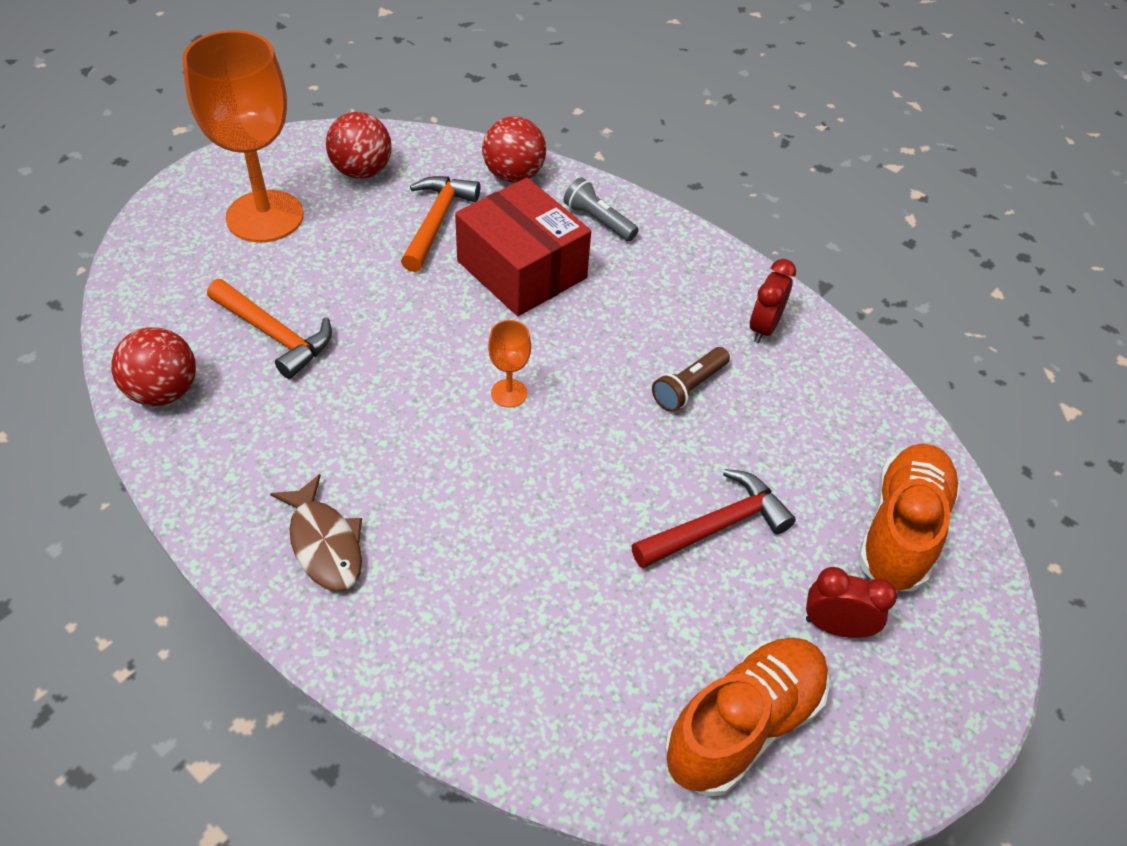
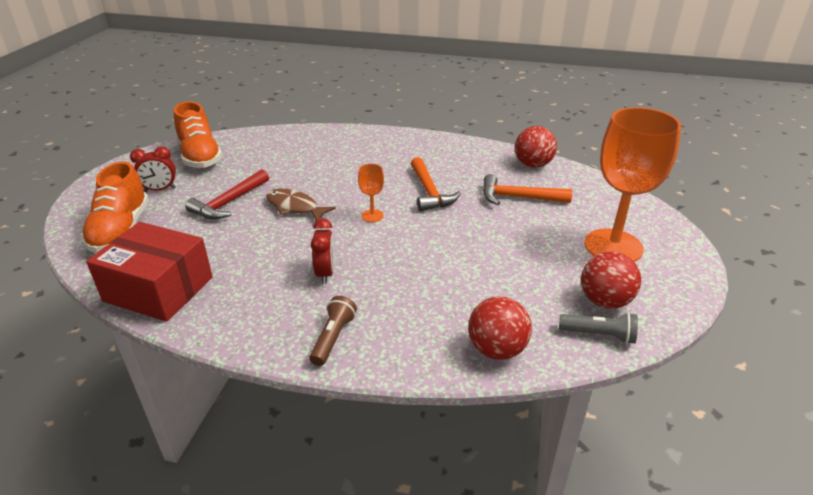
camera: 155 degrees right, 15 degrees down
(324, 544) = (405, 149): brown fish -> brown fish (295, 207)
(436, 222) = (510, 286): orange hammer -> orange hammer (429, 192)
(521, 269) = (422, 279): red box -> red box (159, 289)
(598, 220) = (396, 338): grey flashlight -> grey flashlight (599, 335)
(689, 387) = (267, 252): brown flashlight -> brown flashlight (333, 338)
(743, 725) = (200, 156): orange shoe -> orange shoe turned 45 degrees counterclockwise
(763, 328) = (224, 306): red clock -> red clock (325, 273)

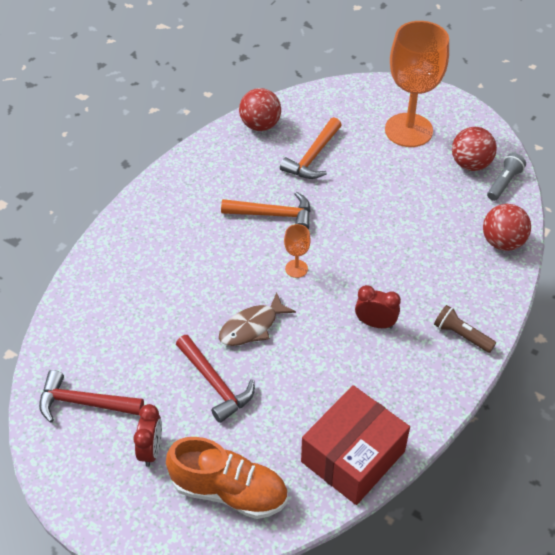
camera: 70 degrees left, 15 degrees up
(200, 156) = (84, 403): orange shoe -> red hammer

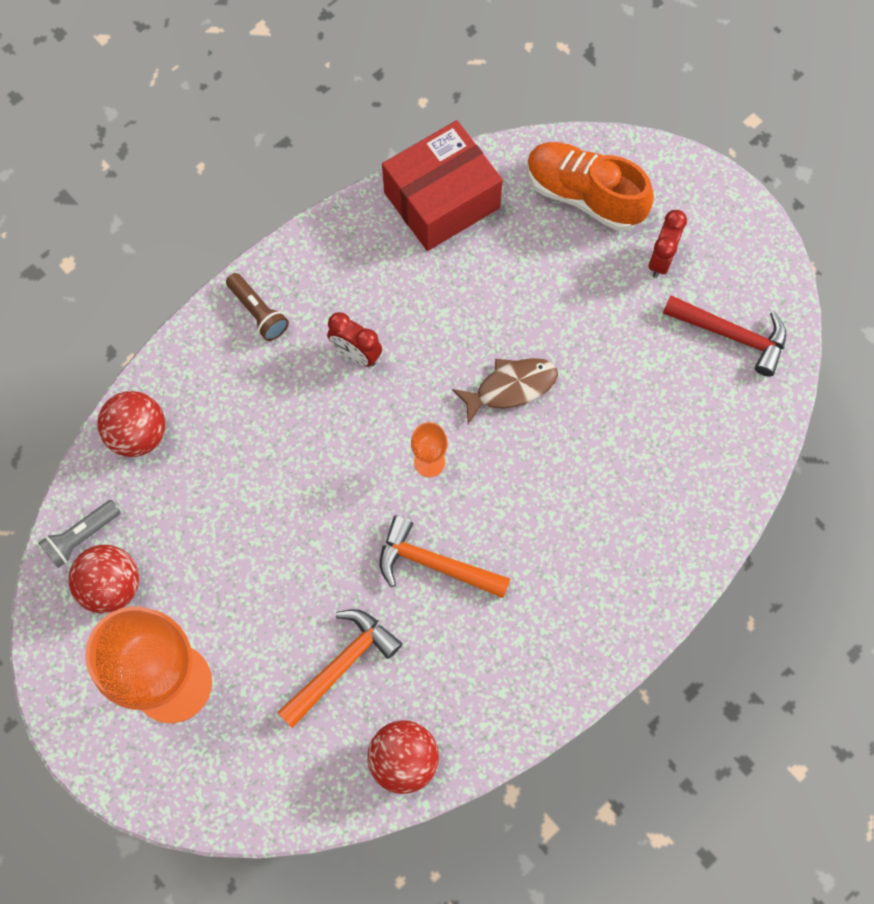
camera: 165 degrees left, 20 degrees up
(215, 383) = (573, 322): red hammer -> none

